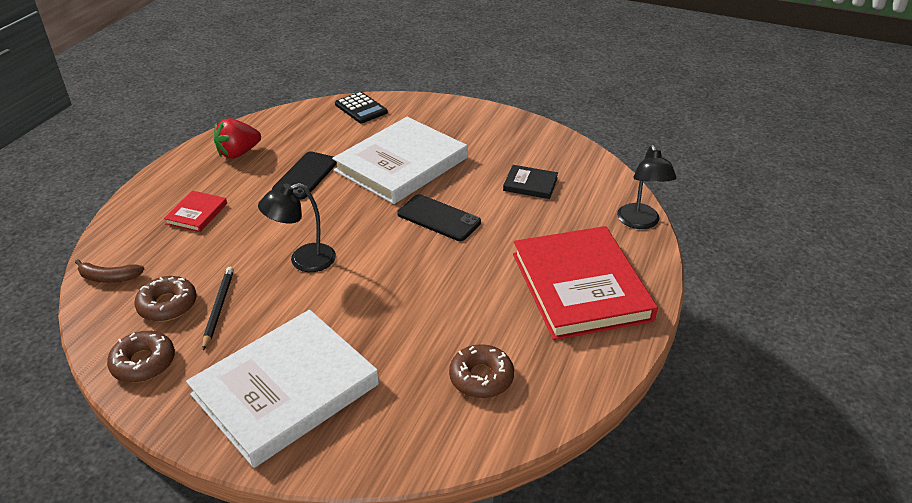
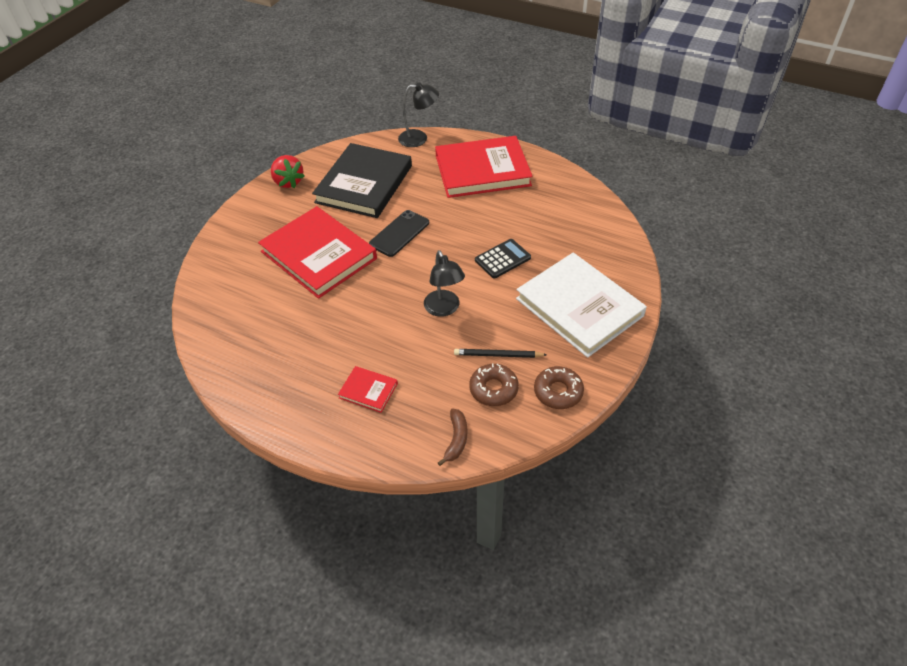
camera: 85 degrees left, 10 degrees up
(238, 153) = (269, 373): red strawberry -> red strawberry (288, 182)
(305, 176) = (322, 317): black phone -> none
(361, 108) = (211, 285): black calculator -> black calculator (502, 259)
(401, 164) = (318, 255): white book -> red book
(481, 377) = (563, 217): brown donut -> none
(530, 184) = (364, 184): black book -> black book, size x2.30

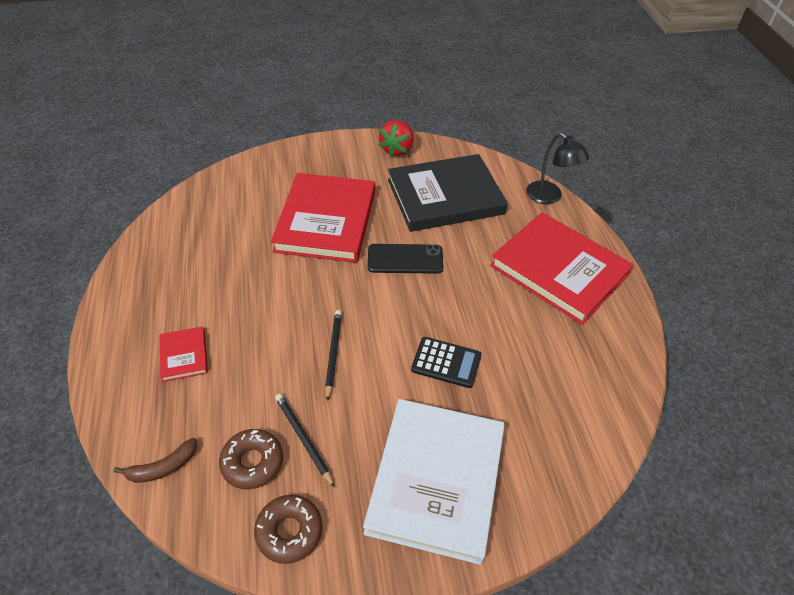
camera: 50 degrees right, 0 degrees up
(444, 309) = (333, 353): black lamp -> black pencil

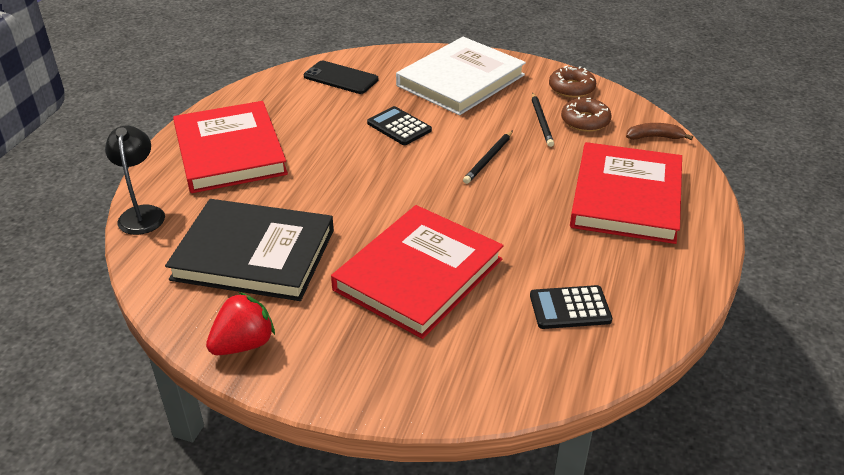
camera: 150 degrees left, 10 degrees down
(184, 355) = (626, 197): red book -> red book, size x2.30
(210, 233) = (570, 308): none -> black calculator
(405, 259) = (363, 206): black phone -> black phone (341, 78)

